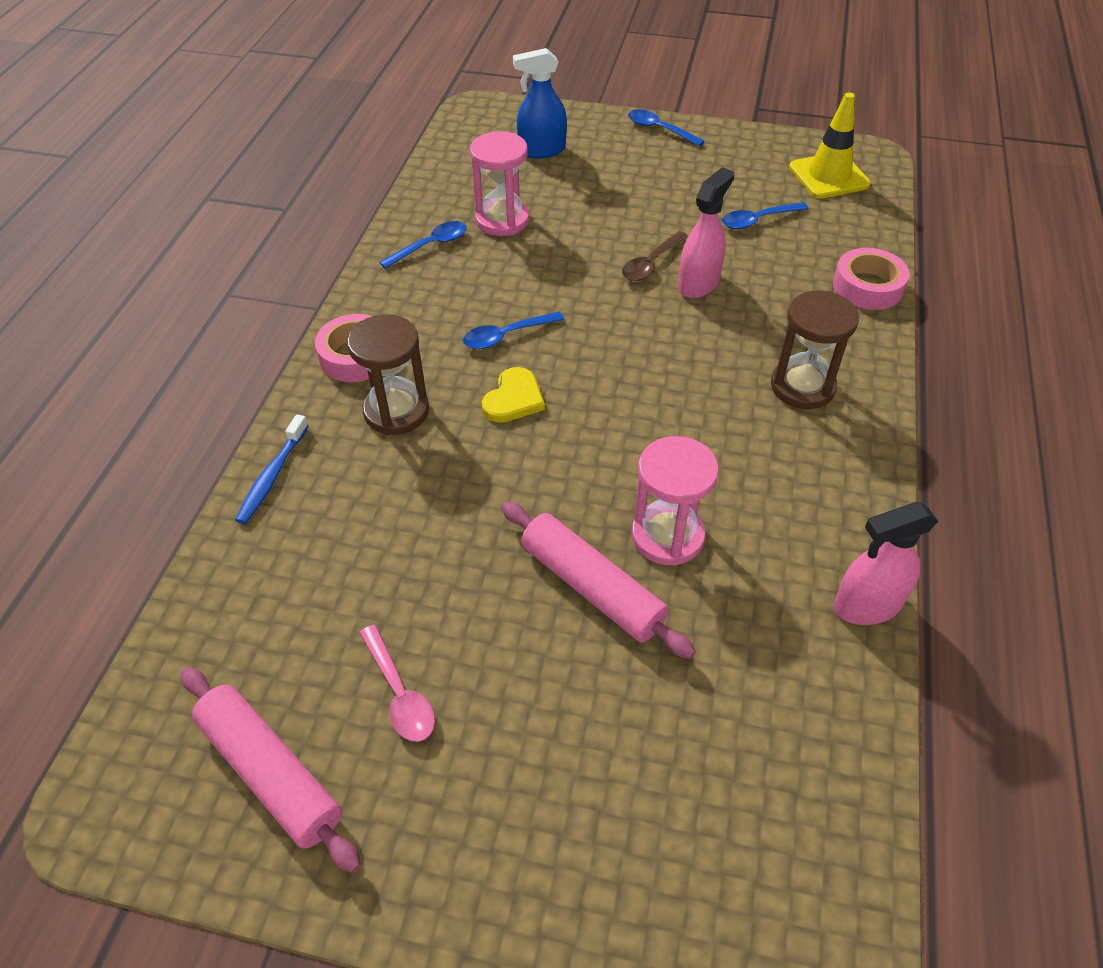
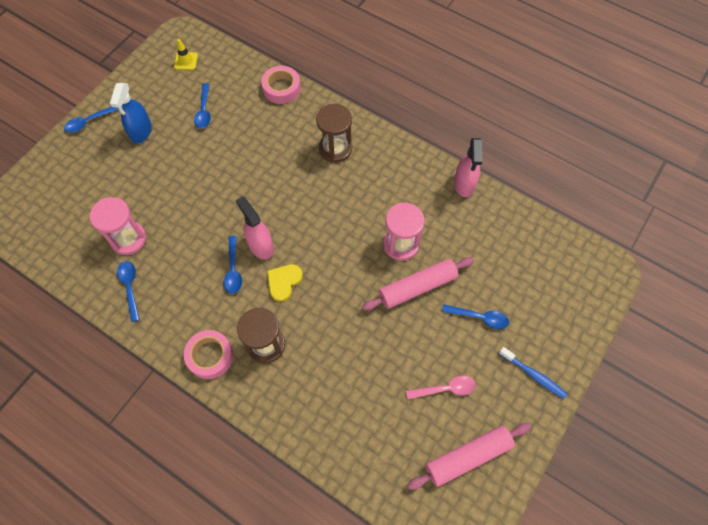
camera: 70 degrees left, 15 degrees up
(272, 476) = (286, 424): blue toothbrush -> blue toothbrush (533, 375)
(514, 399) = (284, 282): yellow heart -> yellow heart turned 105 degrees counterclockwise
(541, 150) = (69, 193): blue spray bottle -> blue spray bottle (141, 131)
(575, 715) = (479, 317): none -> blue spoon
(651, 263) = (211, 176): brown spoon -> none
(698, 283) = (240, 160): pink spray bottle -> pink spray bottle (260, 246)
(829, 176) = (186, 61): yellow traffic cone -> yellow traffic cone, size x0.56

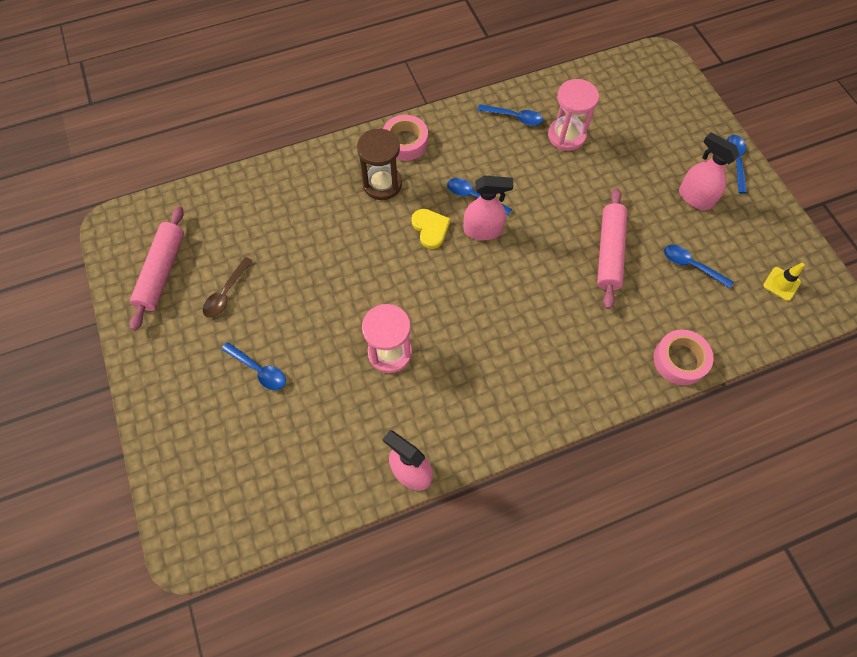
camera: 125 degrees right, 0 degrees up
(141, 131) = (695, 198): blue spray bottle -> pink spray bottle
(335, 149) = (553, 364): brown hourglass -> none
(417, 287) = (334, 336): pink rolling pin -> pink rolling pin (609, 252)
(445, 389) = (226, 293): pink spoon -> brown spoon
(479, 317) = (259, 370): blue spoon -> blue spoon turned 105 degrees counterclockwise
(533, 375) = (169, 376): blue toothbrush -> none

